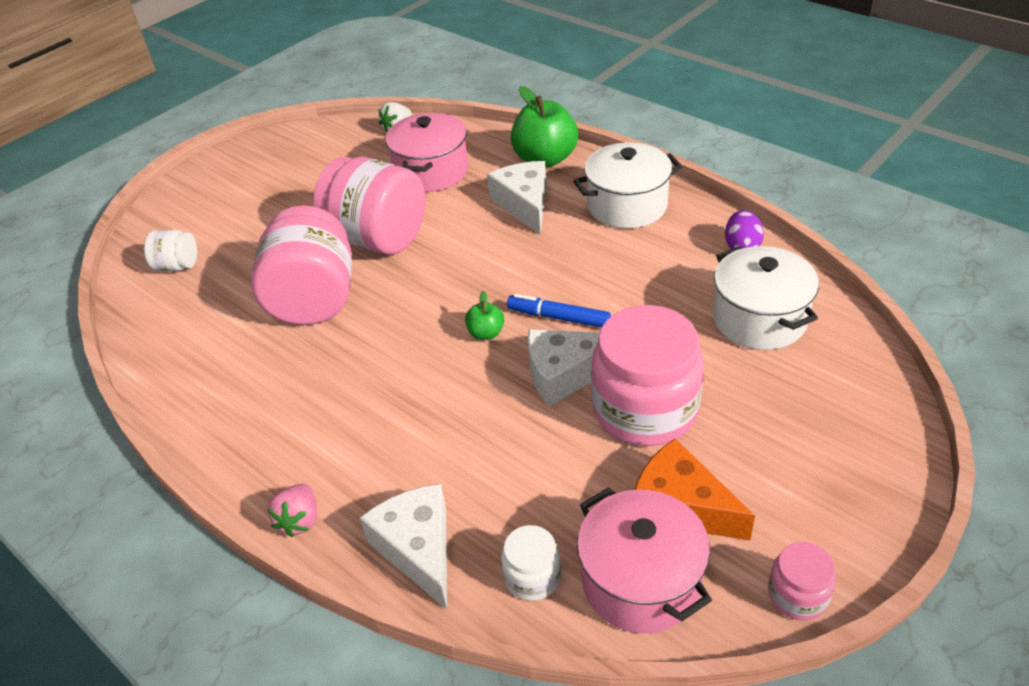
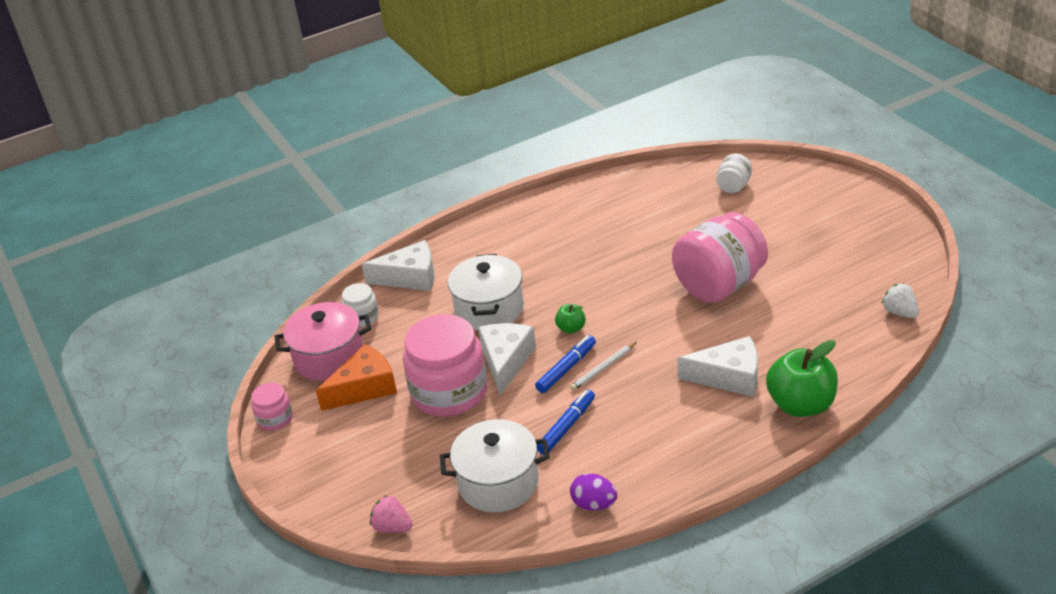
camera: 110 degrees right, 5 degrees down
(299, 520) = (459, 236): pink strawberry -> pink strawberry (392, 527)
(314, 300) = (657, 249): pink jar -> none
(431, 171) = (810, 326): pink pot -> none
(546, 289) = (603, 368): none -> white pencil
(627, 205) = (694, 444): white pot -> white pot (489, 309)
(649, 292) = (566, 427): none -> blue marker

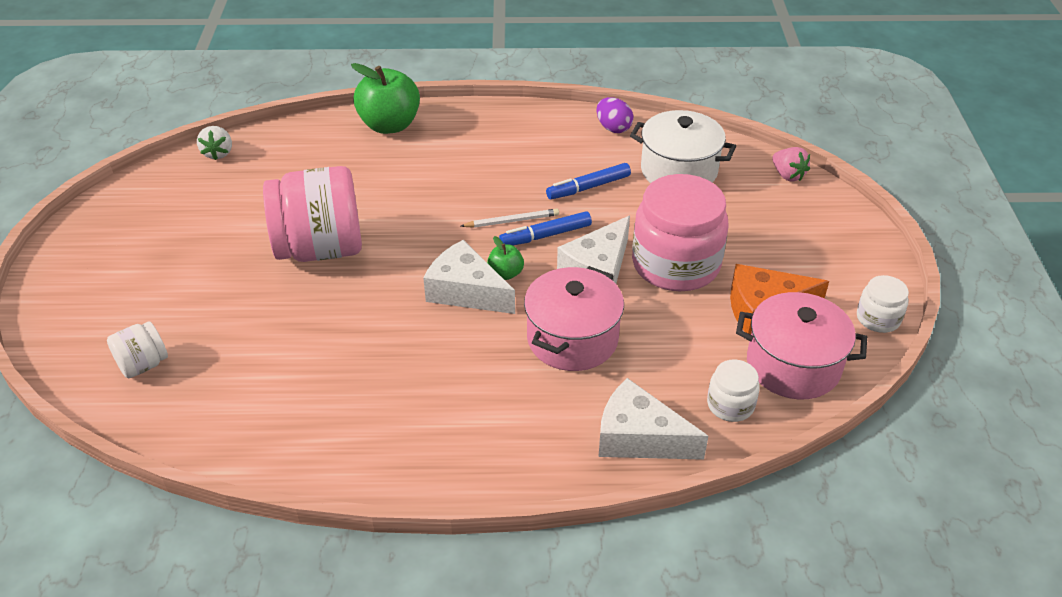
camera: 155 degrees left, 5 degrees up
(275, 418) = (878, 318): pink jar -> white jar
(489, 309) = (572, 339): white pot -> pink pot
(729, 377) = (416, 167): white cheese -> white cheese (466, 291)

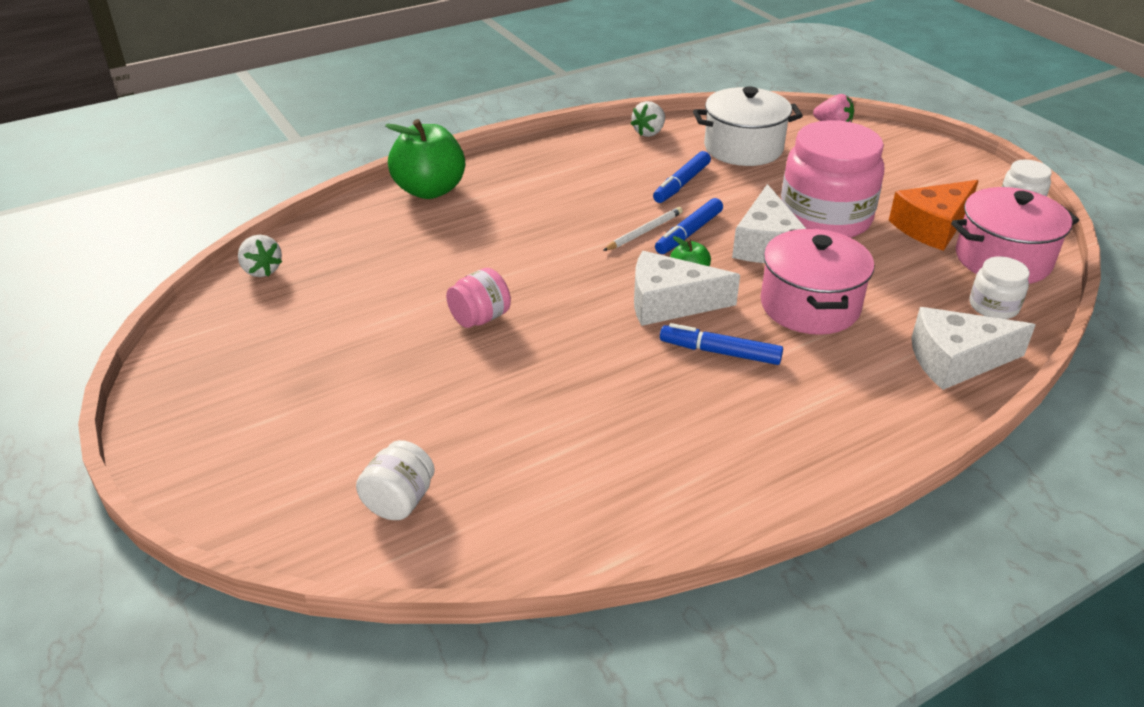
camera: 30 degrees left, 5 degrees down
(320, 248) = (480, 318): pink jar -> pink jar, size x0.47
(459, 348) = (720, 352): none -> blue marker
(613, 128) = (649, 132): purple egg -> white strawberry

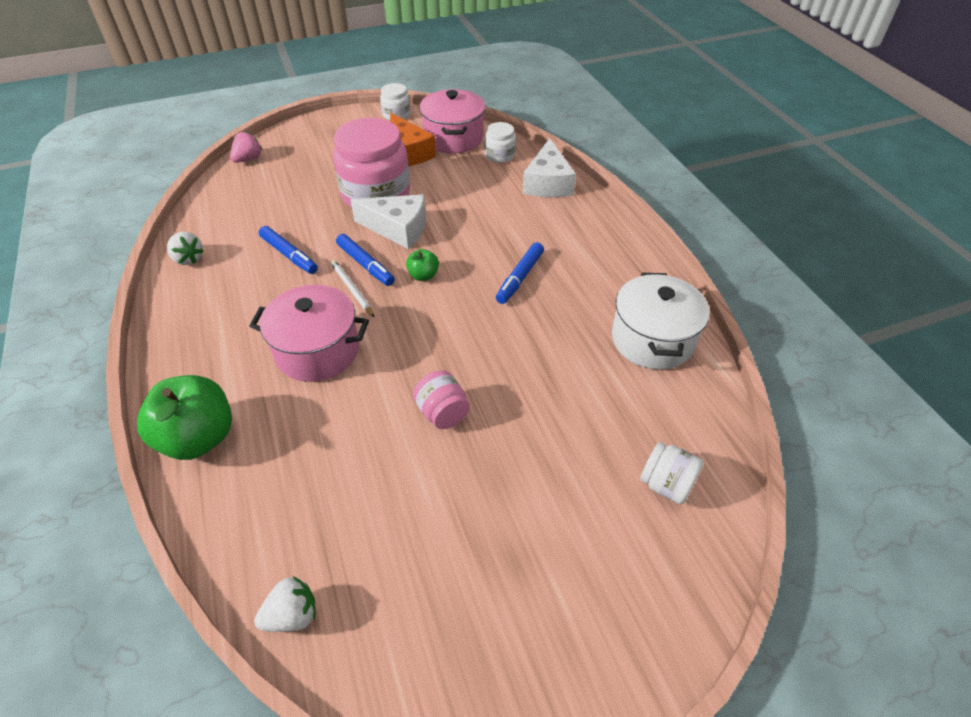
camera: 80 degrees left, 10 degrees up
(669, 303) = (455, 292): white cheese -> none
(743, 148) = (253, 210): white pot -> white pot (652, 339)
(809, 306) = (478, 225): pink pot -> pink pot (317, 351)

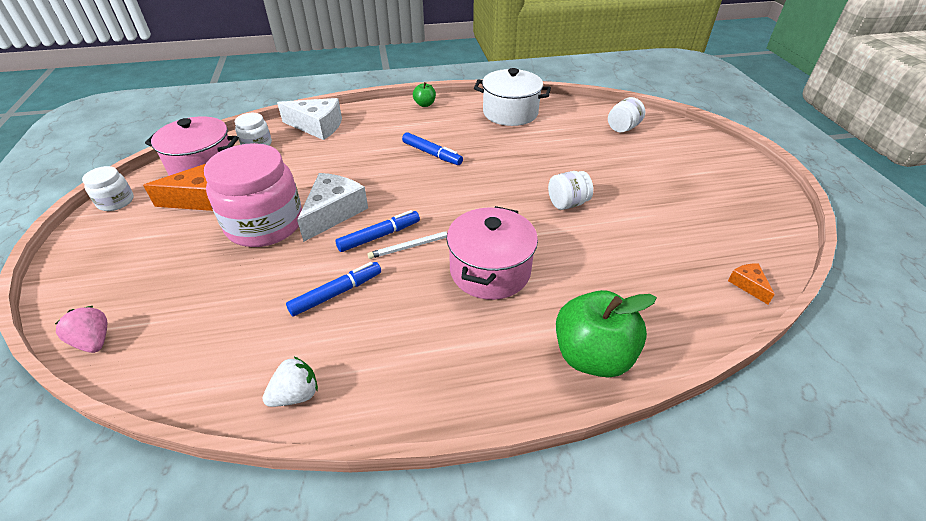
camera: 80 degrees left, 5 degrees down
(292, 615) = (748, 285): white strawberry -> orange cheese
(423, 275) = (410, 201): green apple -> green apple (425, 104)
(442, 413) = (567, 203): pink jar -> white jar

